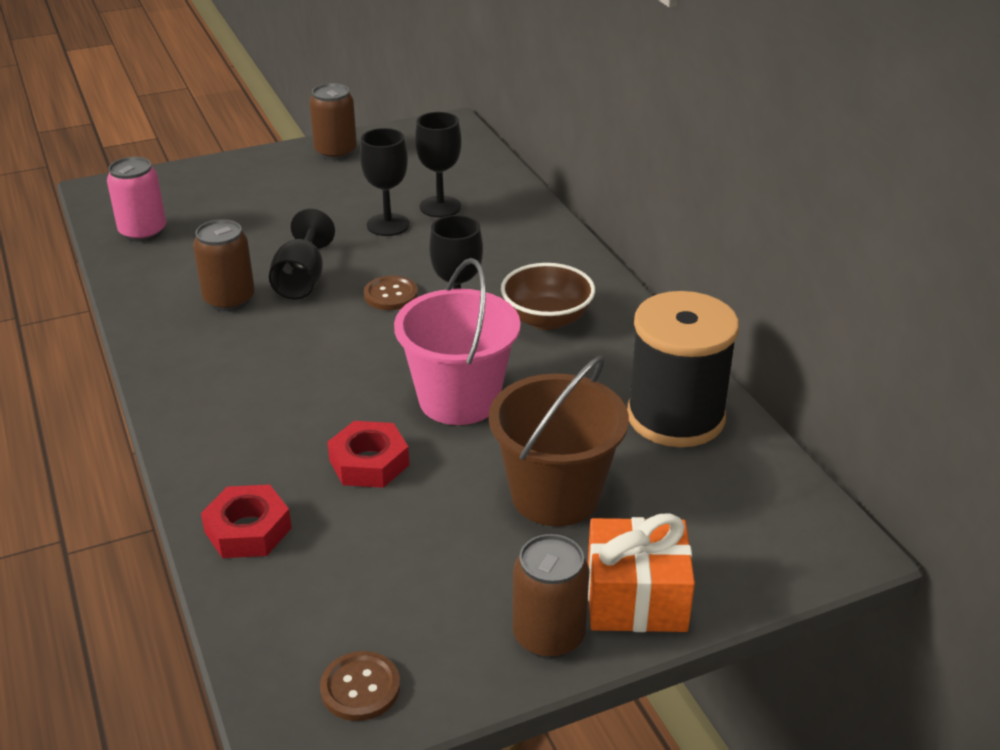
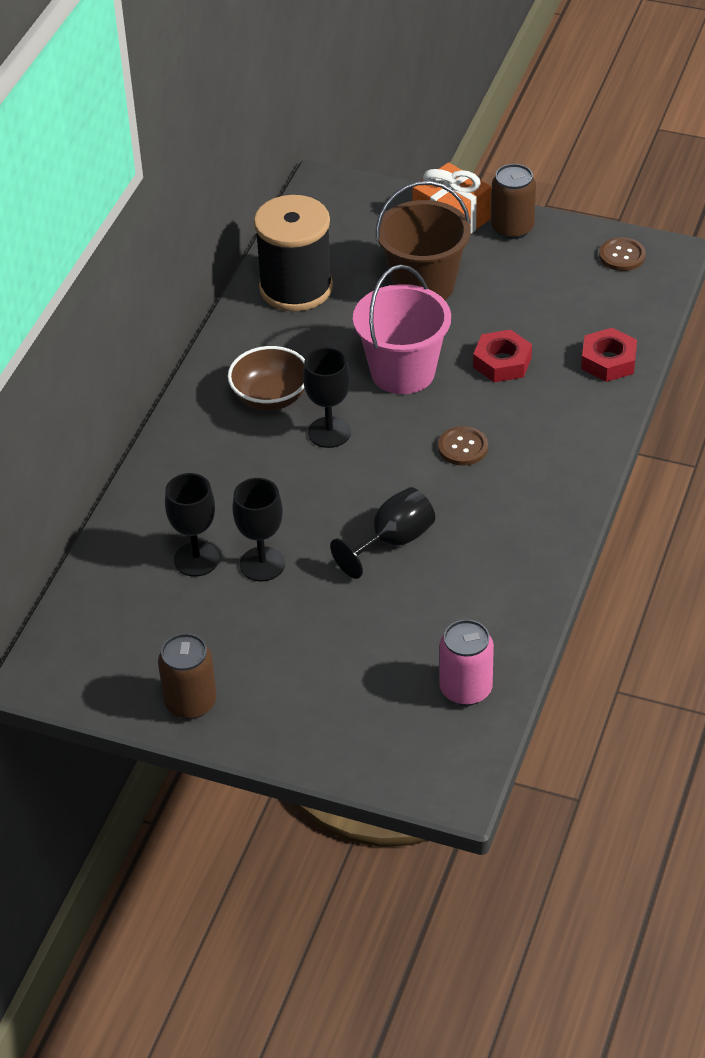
camera: 135 degrees left, 10 degrees up
(229, 300) = (465, 554): brown can -> none
(391, 295) = (346, 485): brown button -> brown button (463, 447)

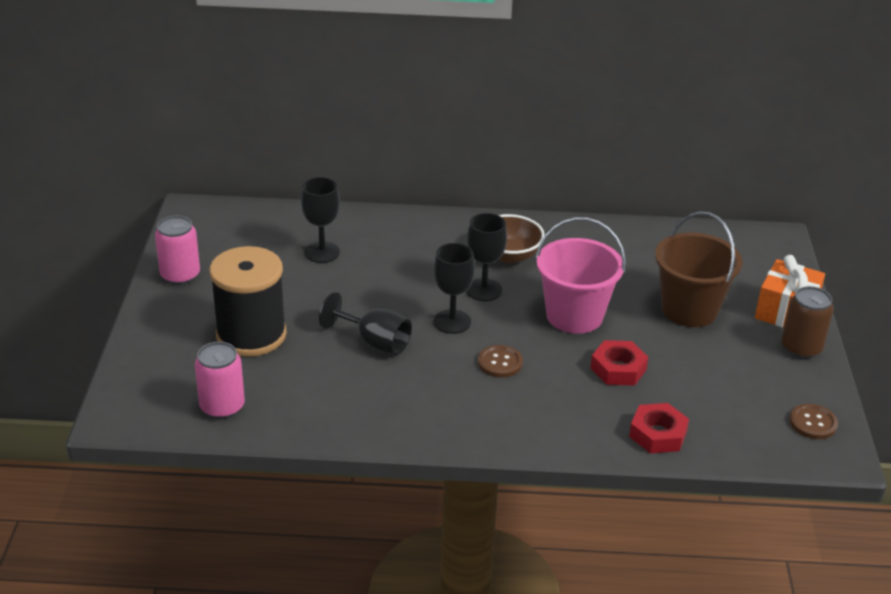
camera: 70 degrees right, 10 degrees down
(190, 703) = (180, 275): brown can -> pink can
(262, 564) = (327, 283): black goblet -> black goblet (452, 322)
(296, 288) = (642, 245): black spool -> black spool (251, 335)

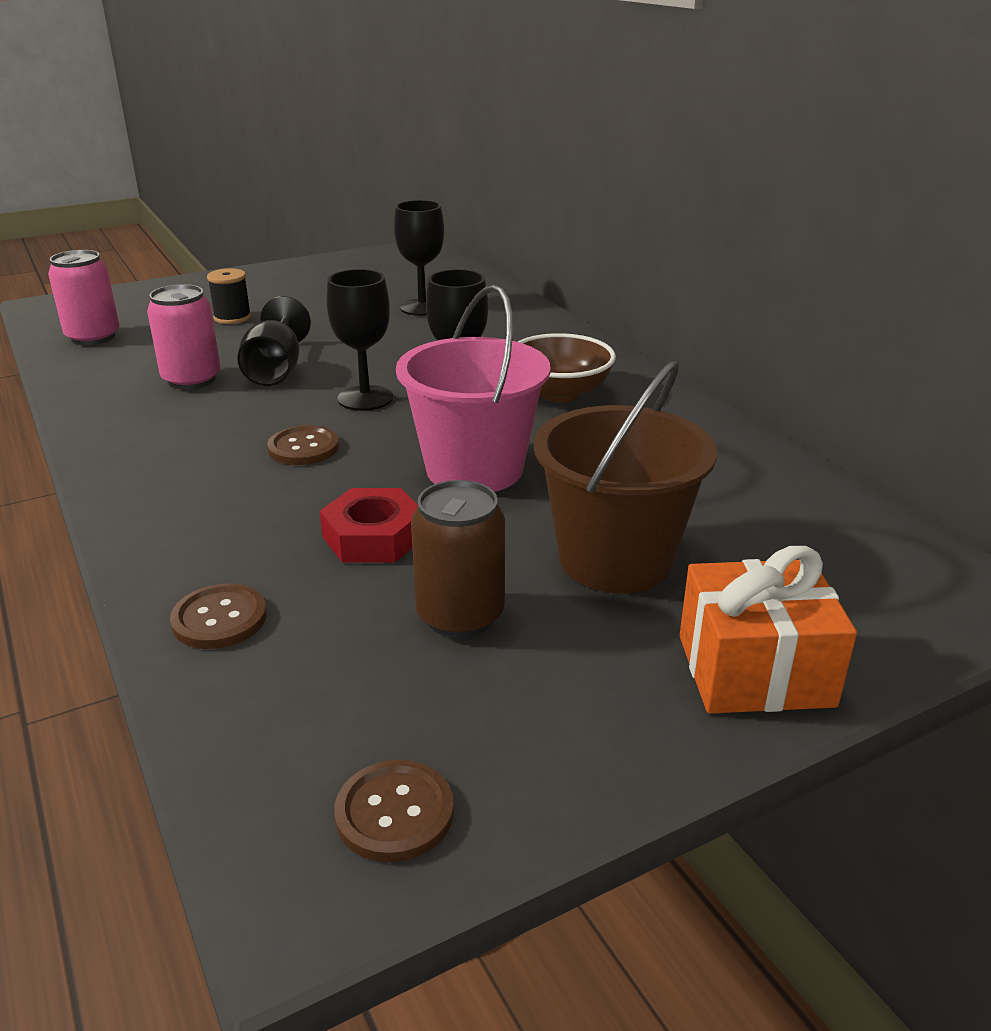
camera: 60 degrees right, 5 degrees down
(180, 275) = (305, 270): pink can -> pink can (192, 380)
(251, 335) = (232, 317): black spool -> black spool, size x0.44
(658, 434) = (219, 619): red nut -> brown button
(801, 348) = (651, 724): brown can -> brown can (460, 616)

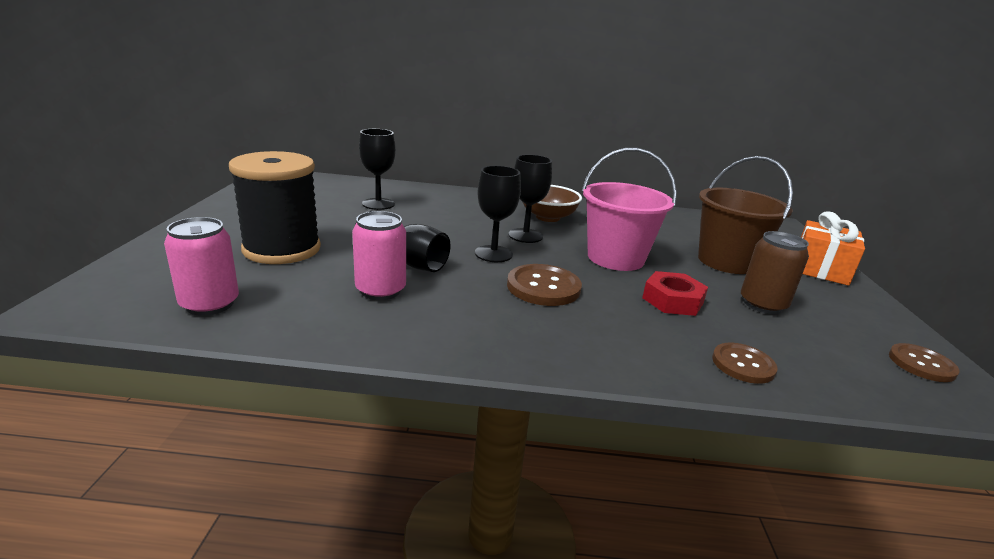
camera: 60 degrees left, 5 degrees down
(232, 317) = (282, 249): black spool -> black spool, size x2.29
(303, 448) = (543, 287): brown button -> brown button, size x1.51

